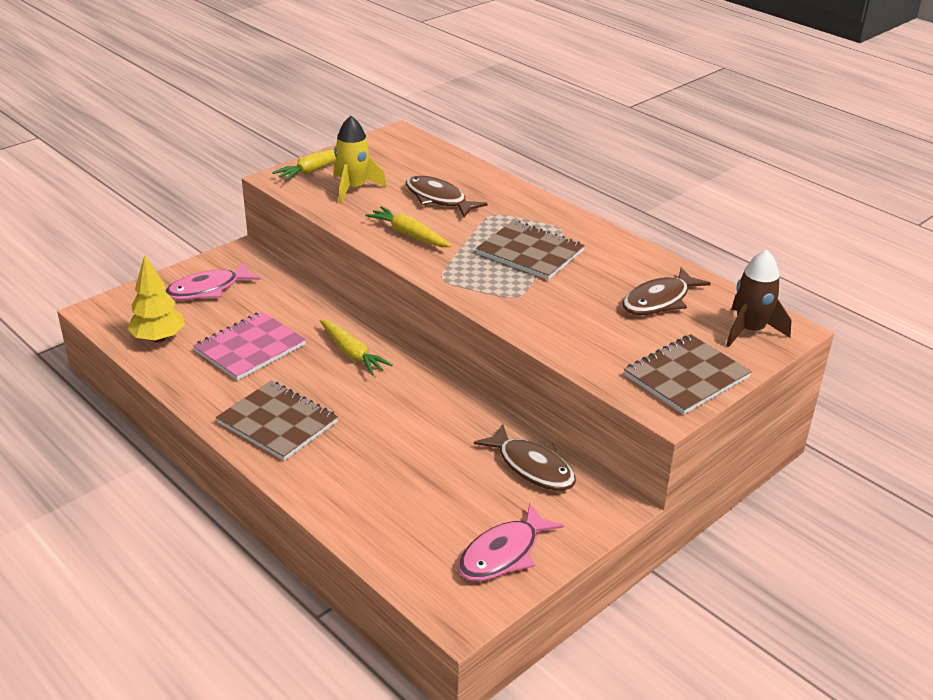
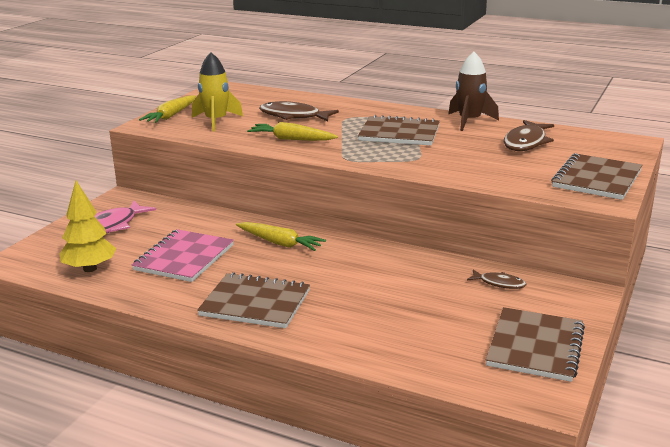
camera: 20 degrees left, 10 degrees down
(503, 554) = (535, 346): pink fish -> brown notebook
(532, 467) = (499, 283): brown fish -> brown fish, size x0.56
(749, 330) = (608, 147): brown rocket -> brown rocket (469, 121)

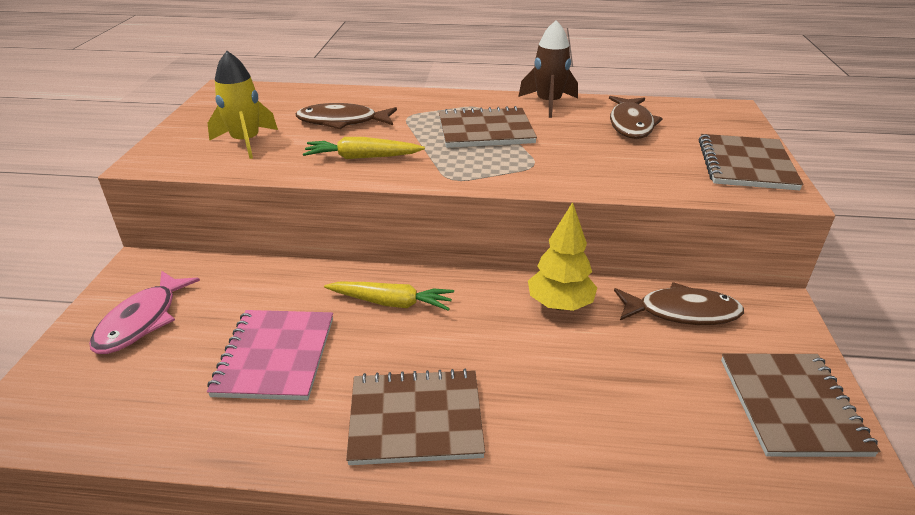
camera: 20 degrees left, 10 degrees up
(90, 269) = (141, 409): yellow tree -> yellow tree (560, 305)
(171, 116) = (179, 141): yellow carrot -> none
(499, 283) = (682, 312): brown fish -> brown fish, size x1.79

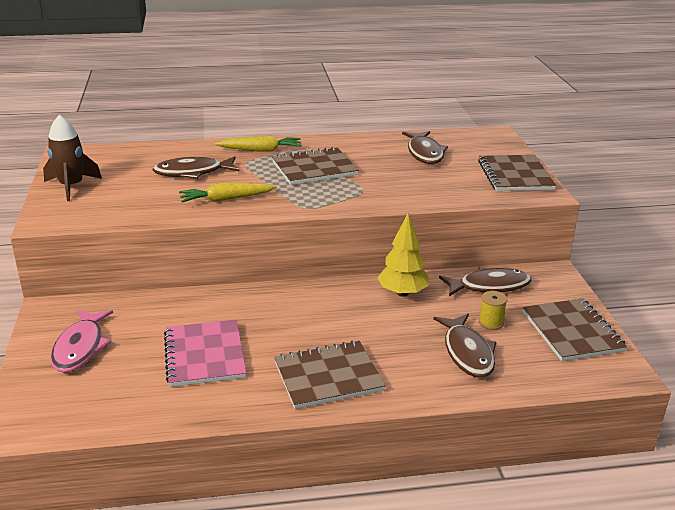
camera: 15 degrees left, 5 degrees down
(246, 142) = (120, 197): yellow rocket -> none
(391, 303) = (276, 308): yellow carrot -> yellow carrot (260, 150)
(548, 103) = (355, 142): brown rocket -> brown rocket (71, 186)
(624, 414) = (467, 353): none -> brown fish
(670, 370) = (491, 323): none -> yellow spool

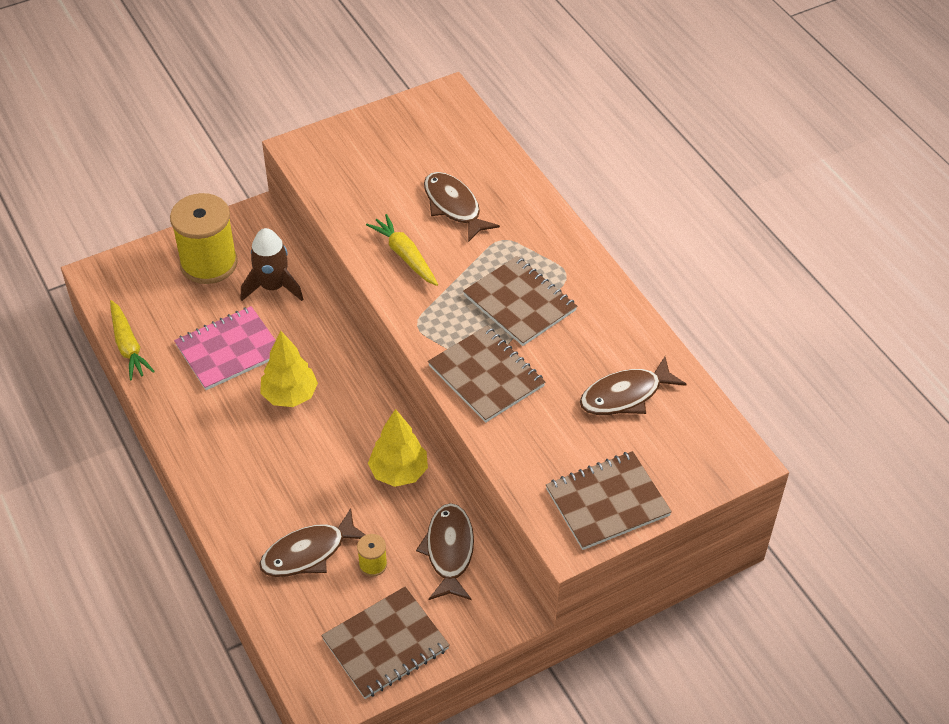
camera: 70 degrees right, 20 degrees up
(71, 186) = (375, 133): brown rocket -> brown rocket (273, 287)
(80, 347) = (209, 263): pink fish -> yellow spool
(260, 150) = (544, 240): yellow carrot -> yellow carrot (128, 346)
(286, 330) = (290, 395): none -> yellow tree
(328, 376) = (229, 450): brown notebook -> brown notebook (486, 376)
(489, 286) = (449, 551): brown fish -> brown fish turned 150 degrees counterclockwise

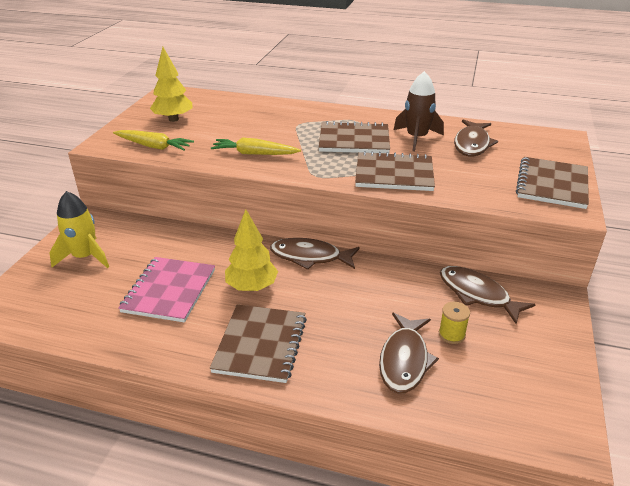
camera: 45 degrees left, 15 degrees down
(128, 346) = (77, 338): yellow carrot -> yellow carrot (154, 146)
(209, 263) = (85, 257): yellow spool -> yellow rocket
(273, 287) = (154, 243): brown rocket -> brown rocket (416, 138)
(386, 644) = (536, 371): brown notebook -> brown notebook (260, 344)
(399, 472) = (384, 278): yellow tree -> yellow tree (173, 119)
(454, 206) = (248, 125): brown fish -> brown fish (310, 257)

